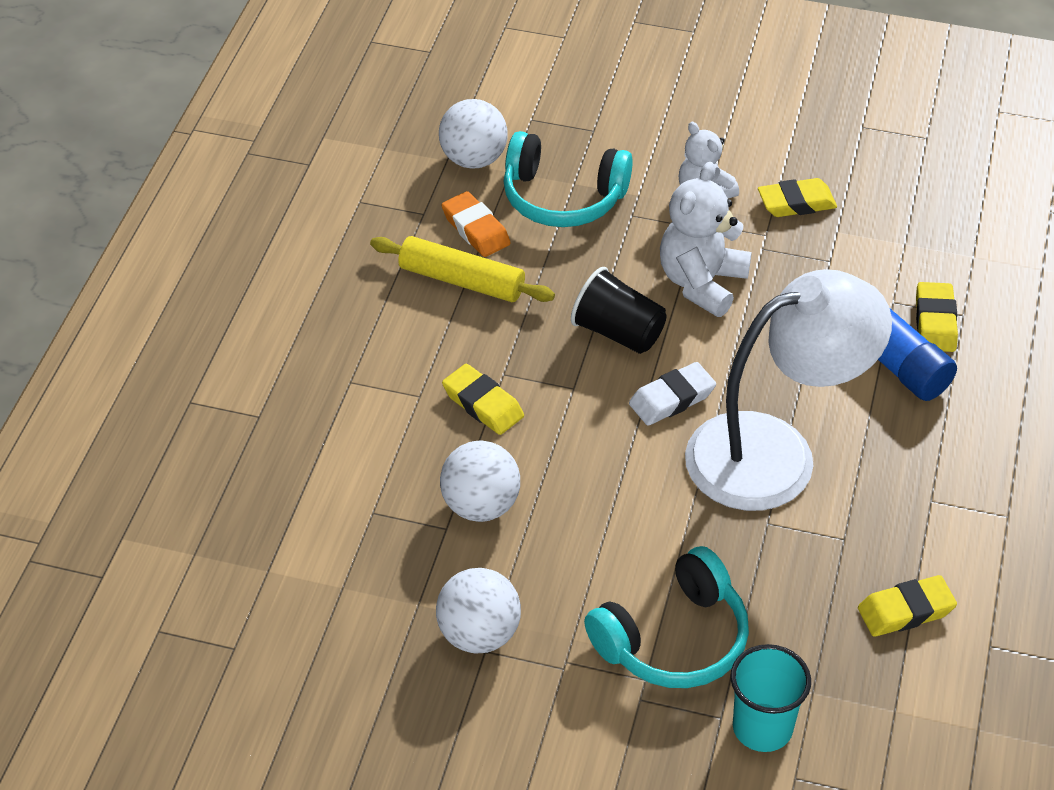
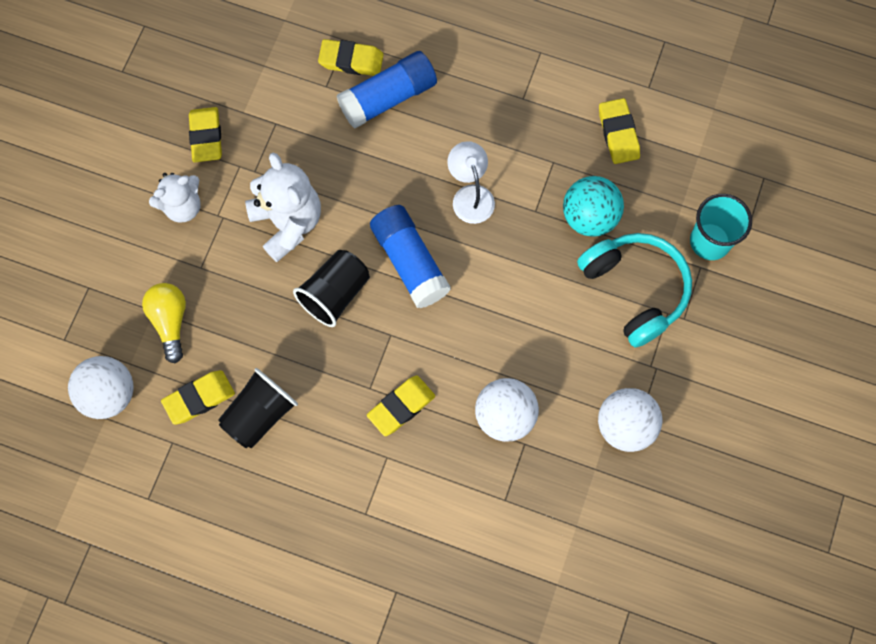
camera: 85 degrees left, 25 degrees up
(462, 280) = (260, 414): yellow rolling pin -> black cup
(475, 229) = (199, 398): orange eraser -> yellow eraser
(563, 197) = (170, 322): turquoise headphones -> yellow light bulb
(672, 399) = (409, 262): white eraser -> blue glue stick
(701, 283) = (288, 223): white teddy bear -> white teddy bear turned 150 degrees counterclockwise
(771, 582) = (589, 217): none -> turquoise ball
(775, 453) = (470, 195): white lamp -> white lamp, size x0.44

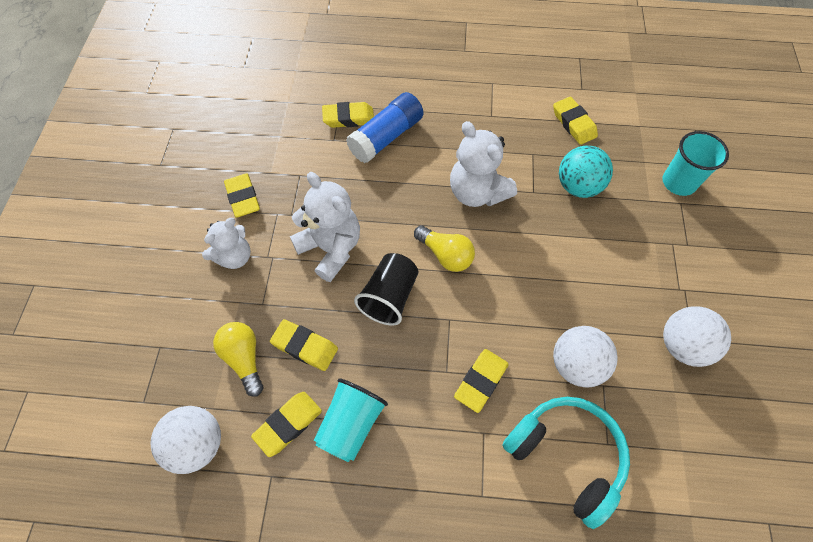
camera: 15 degrees left, 10 degrees down
(233, 325) = (305, 347): none -> yellow eraser
(260, 414) = (351, 424): black cup -> turquoise cup
(409, 262) = (445, 255): blue glue stick -> yellow light bulb
(470, 195) = (477, 192): white lamp -> white teddy bear
(635, 290) = (638, 232): turquoise headphones -> turquoise headphones (565, 456)

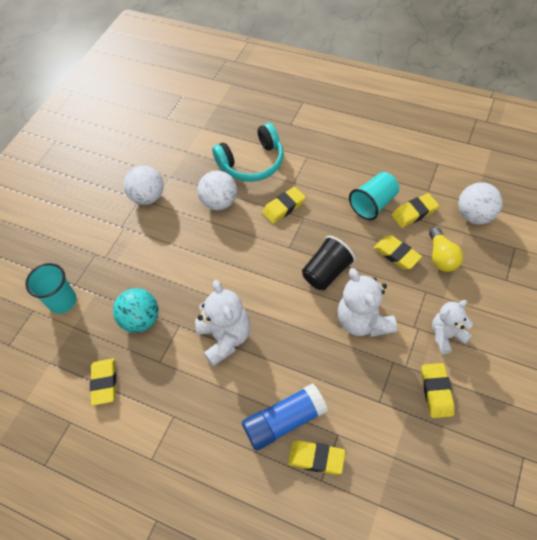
camera: 155 degrees left, 5 degrees down
(445, 255) = (273, 292): yellow light bulb -> none
(565, 456) = (252, 162): turquoise headphones -> turquoise headphones turned 90 degrees counterclockwise

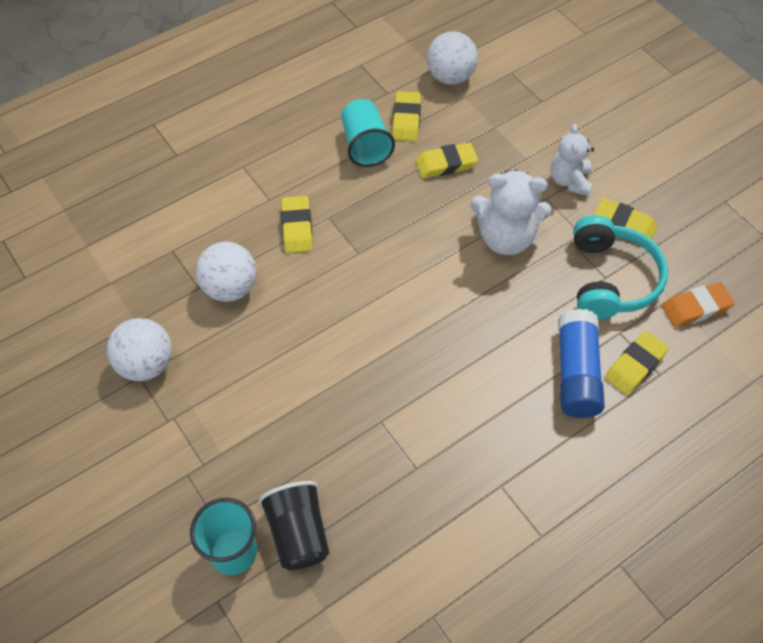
camera: 65 degrees left, 0 degrees up
(104, 383) = (403, 547): yellow eraser -> none
(141, 320) = (340, 462): turquoise ball -> none
(225, 338) = (433, 379): white teddy bear -> none
(252, 162) = (199, 223): turquoise headphones -> turquoise headphones (610, 279)
(327, 272) = (420, 236): black cup -> black cup (298, 533)
(398, 480) = (696, 308): none -> orange eraser
(441, 257) = (478, 131): yellow light bulb -> none

